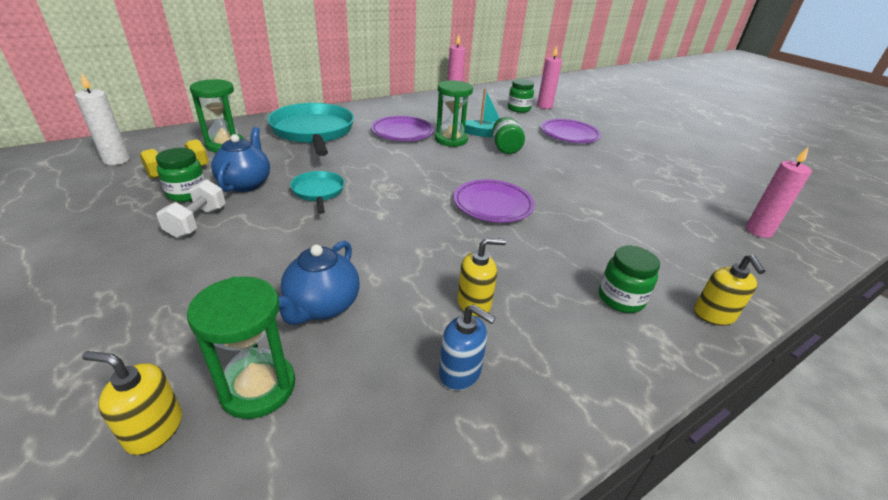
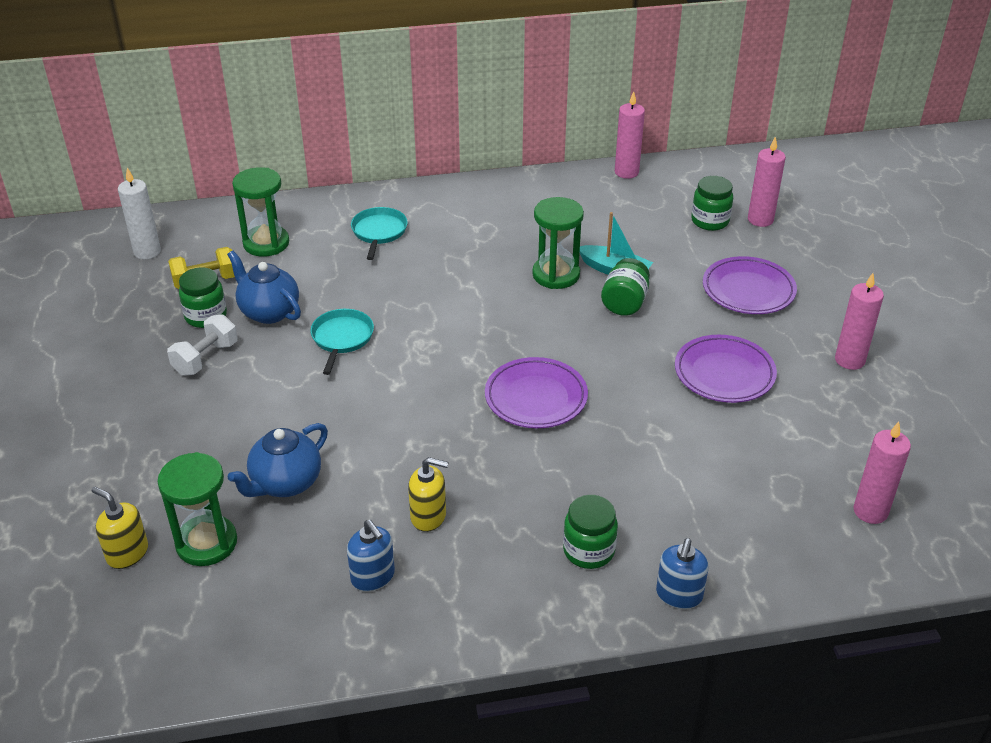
camera: 25 degrees right, 5 degrees up
(246, 184) = (268, 312): blue teapot -> blue teapot turned 75 degrees counterclockwise
(313, 131) = (379, 232): turquoise pan -> turquoise pan, size x0.50
(402, 132) = (496, 250): purple plate -> purple plate (724, 373)
(656, 158) = (849, 360): none -> pink candle
(713, 315) = (679, 595): yellow soap dispenser -> blue soap dispenser

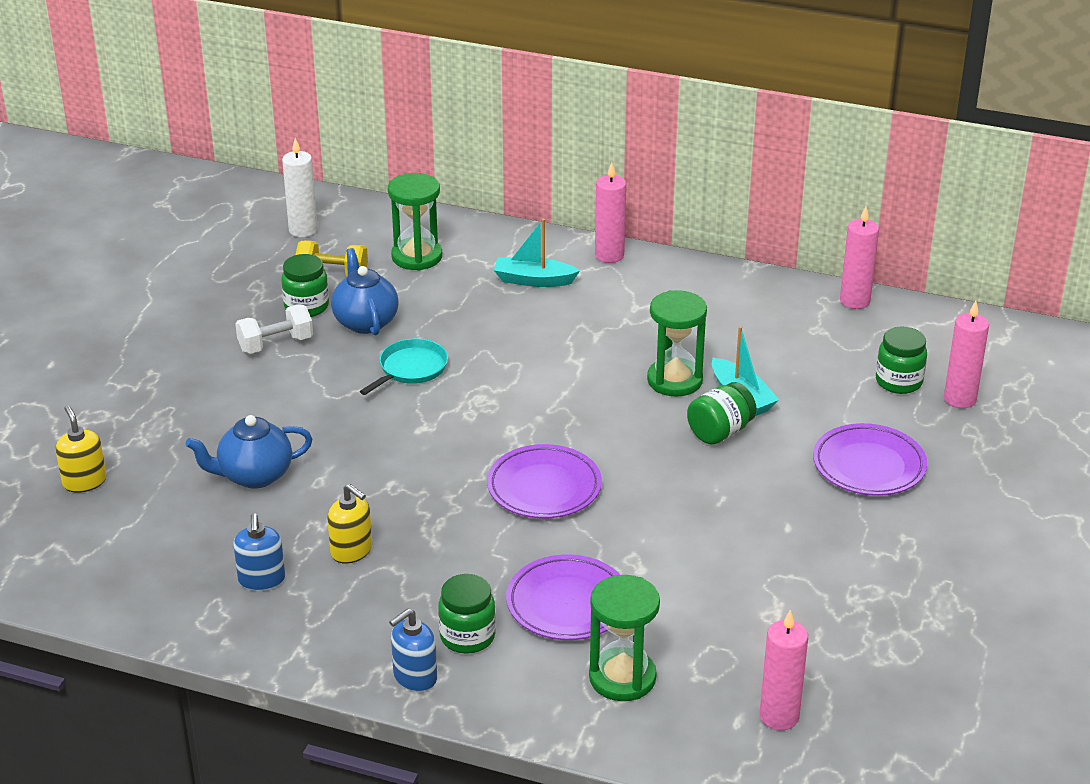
camera: 30 degrees right, 5 degrees down
(206, 543) = (151, 498): green hourglass -> green hourglass (622, 678)
(379, 232) = (534, 280): turquoise pan -> turquoise boat
(679, 595) = (514, 706): blue soap dispenser -> blue soap dispenser (415, 677)
(724, 373) = (757, 535): purple plate -> purple plate (567, 603)
(849, 360) = (910, 573): pink candle -> pink candle (609, 255)

